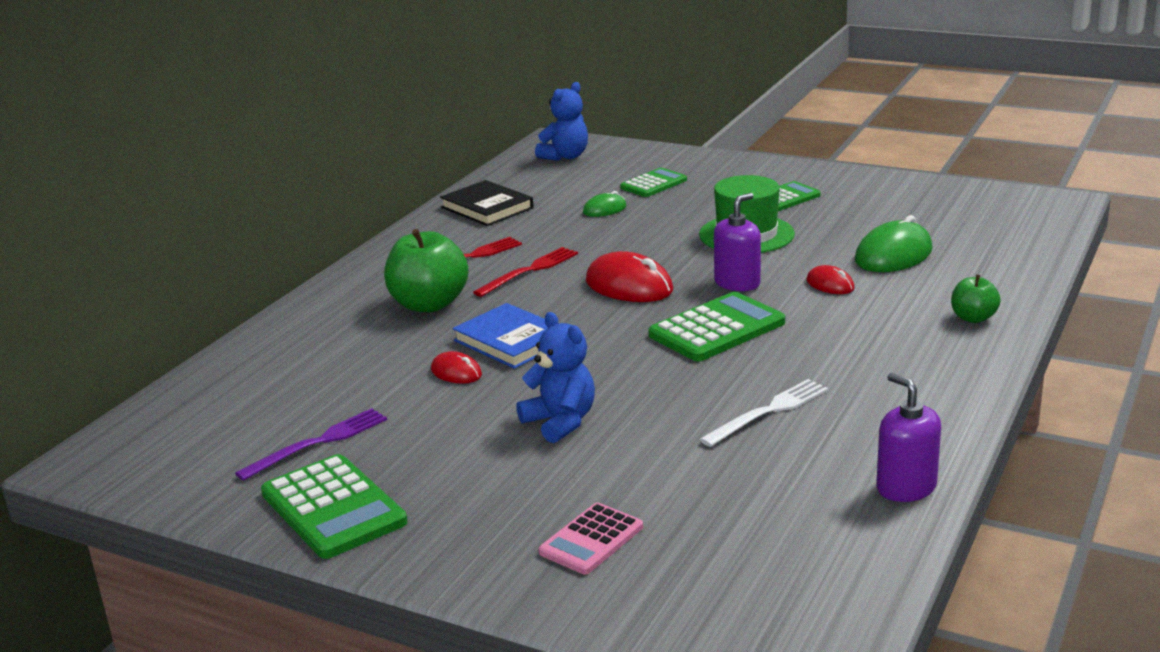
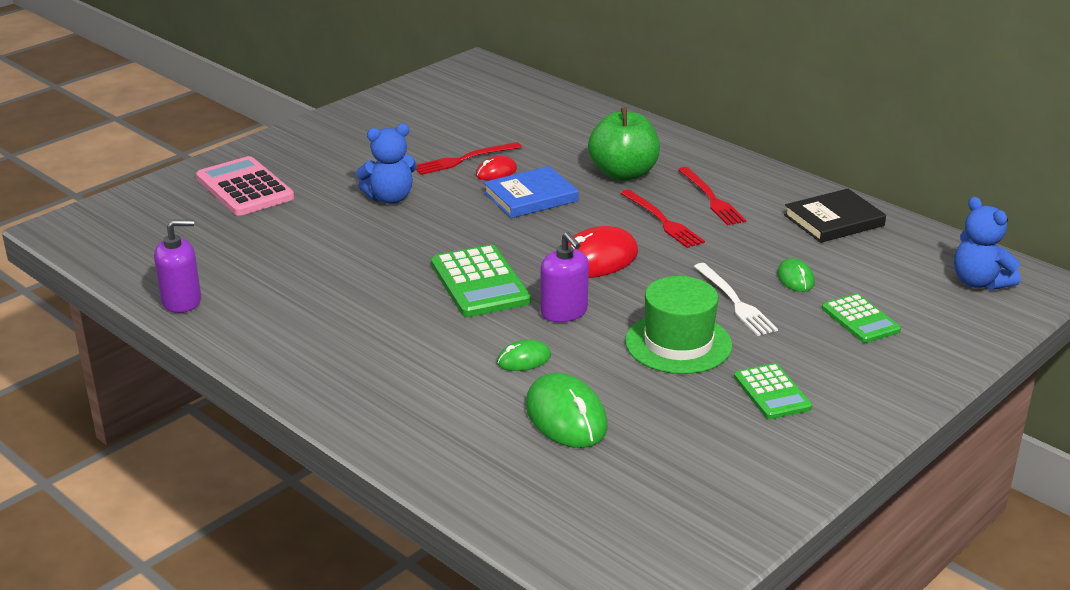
camera: 105 degrees right, 5 degrees up
(318, 443) = (438, 123): purple fork -> none
(333, 508) = (357, 123): green calculator -> none
(429, 399) = (464, 159): none -> red fork
(591, 540) = (245, 188): pink calculator -> pink calculator, size x1.60
(768, 412) = (328, 275): white fork -> white fork (735, 302)
(830, 284) = (524, 359): red mouse -> green mouse
(973, 318) = (391, 416): green apple -> none

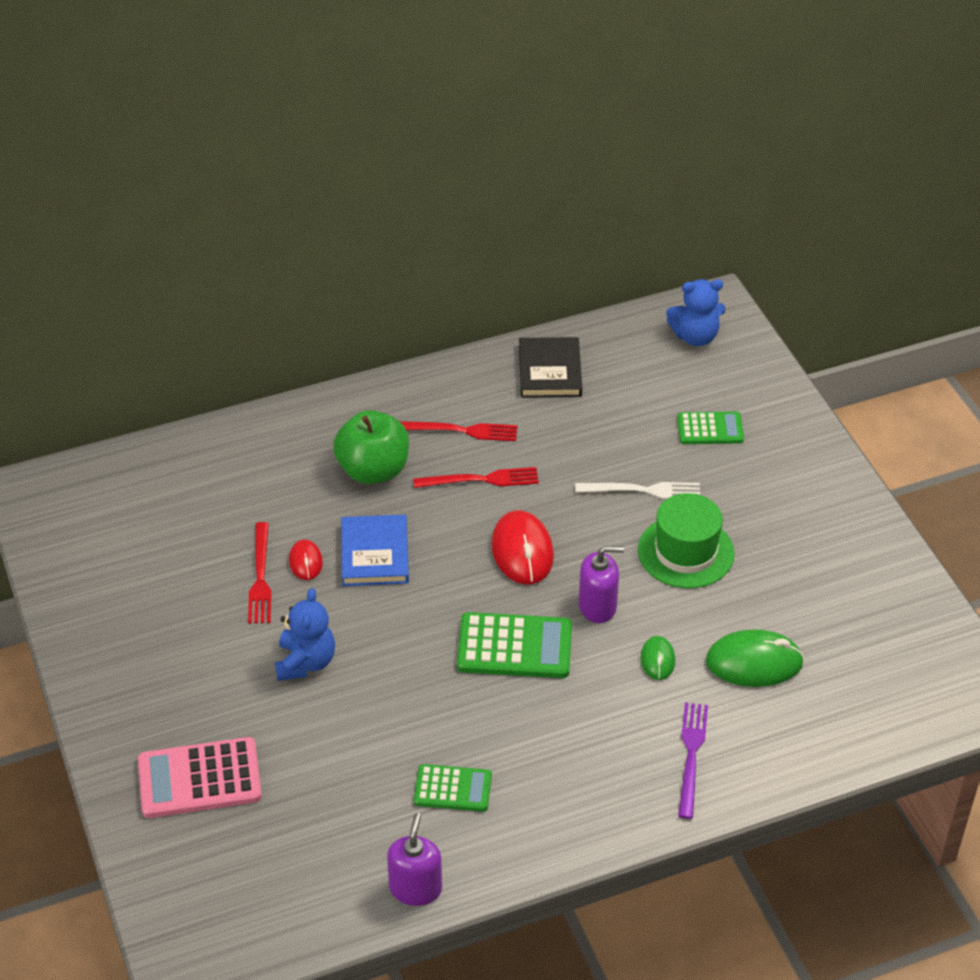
camera: 65 degrees left, 15 degrees up
(416, 406) = (691, 755): none -> purple fork
(772, 392) = (782, 526): green calculator -> green calculator (453, 789)
(795, 279) = (628, 438): green mouse -> none

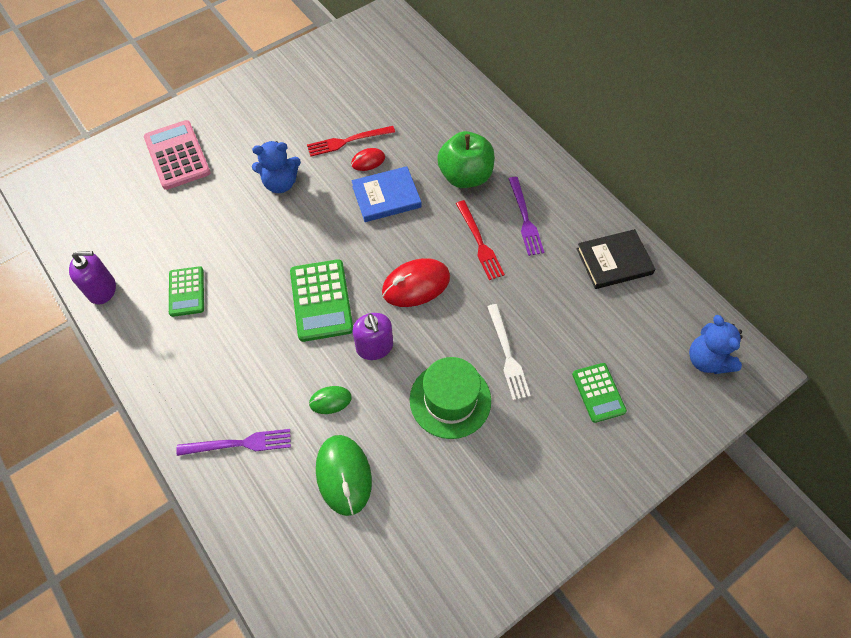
camera: 75 degrees right, 15 degrees up
(461, 431) = (525, 218): red fork -> purple fork

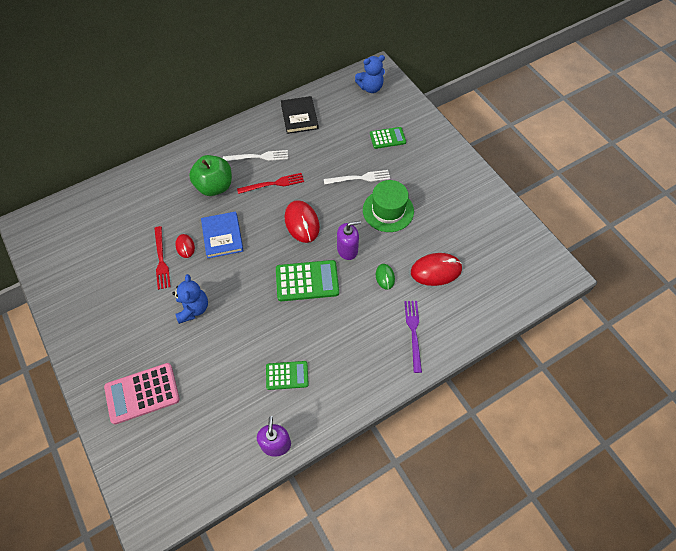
camera: 85 degrees left, 0 degrees up
(343, 475) = (436, 270): green mouse -> red mouse
(525, 218) = (258, 157): purple fork -> white fork

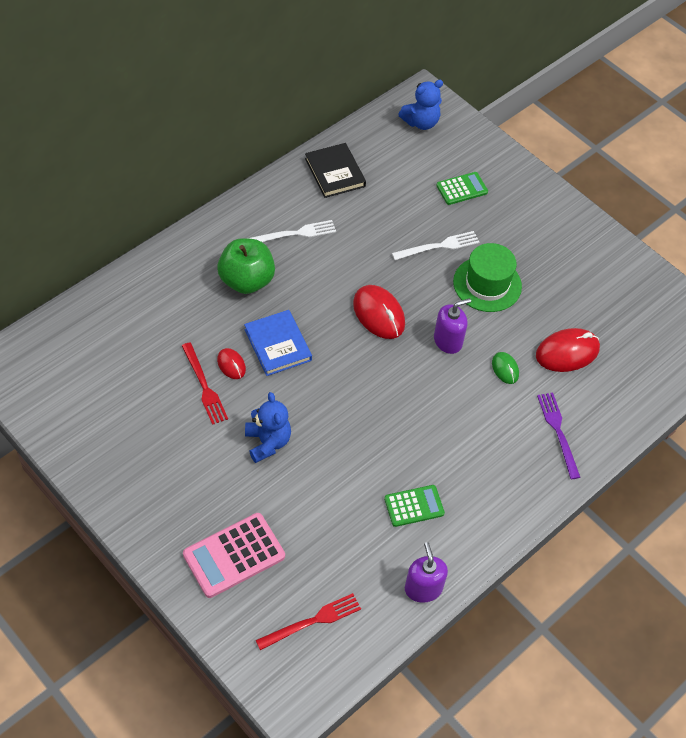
camera: 15 degrees left, 5 degrees down
(273, 184) = (325, 268): red fork -> red fork (312, 621)
(307, 281) = (406, 387): green calculator -> none

